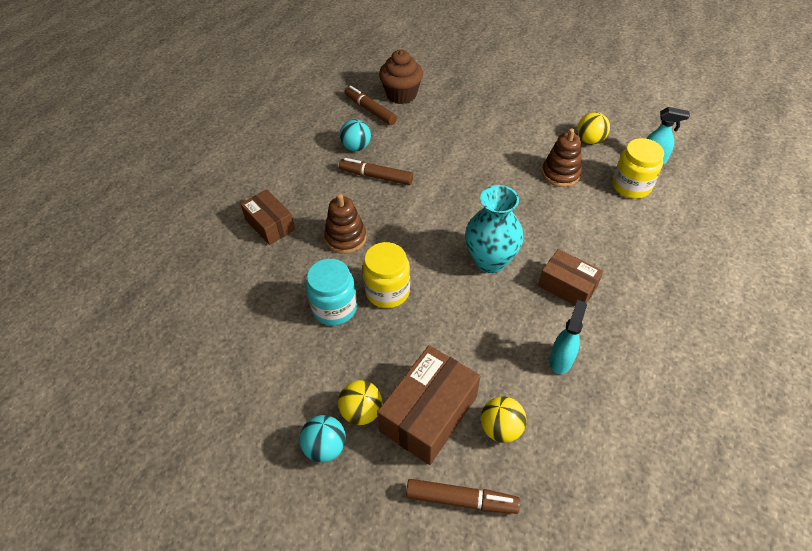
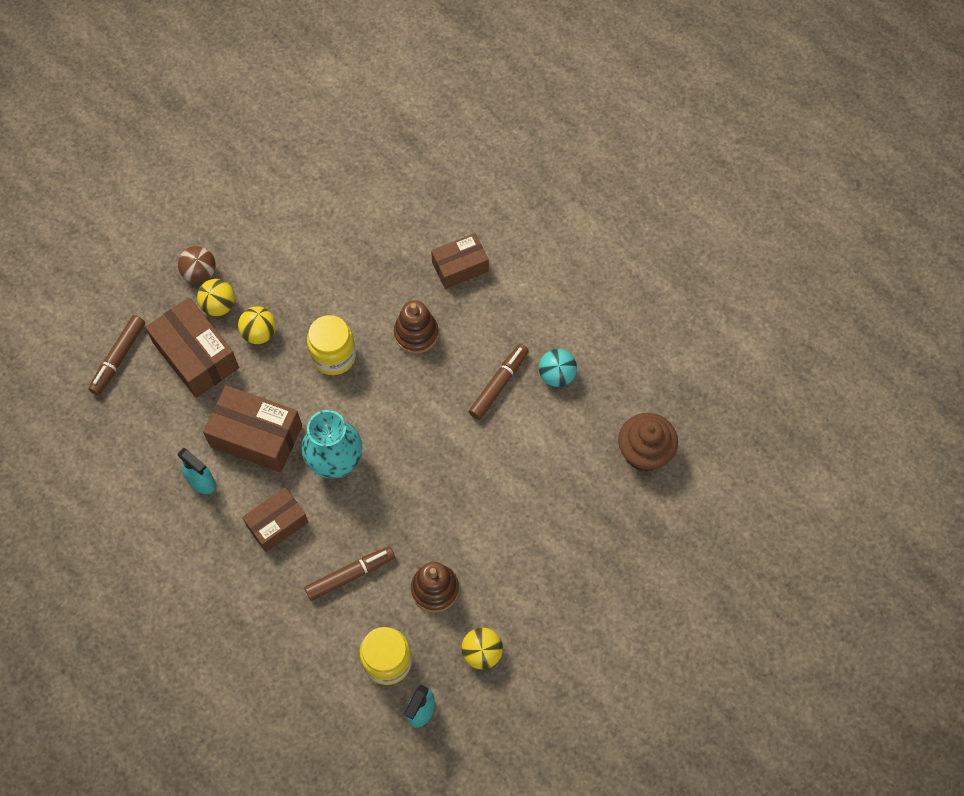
camera: 105 degrees right, 15 degrees up
(325, 447) = (200, 273): turquoise ball -> brown ball
(334, 308) = (332, 306): turquoise jar -> none
(370, 110) = (623, 407): brown marker -> brown marker (350, 575)
(493, 328) = (256, 436): none -> brown box
(501, 428) = (161, 407): yellow ball -> yellow ball (259, 333)

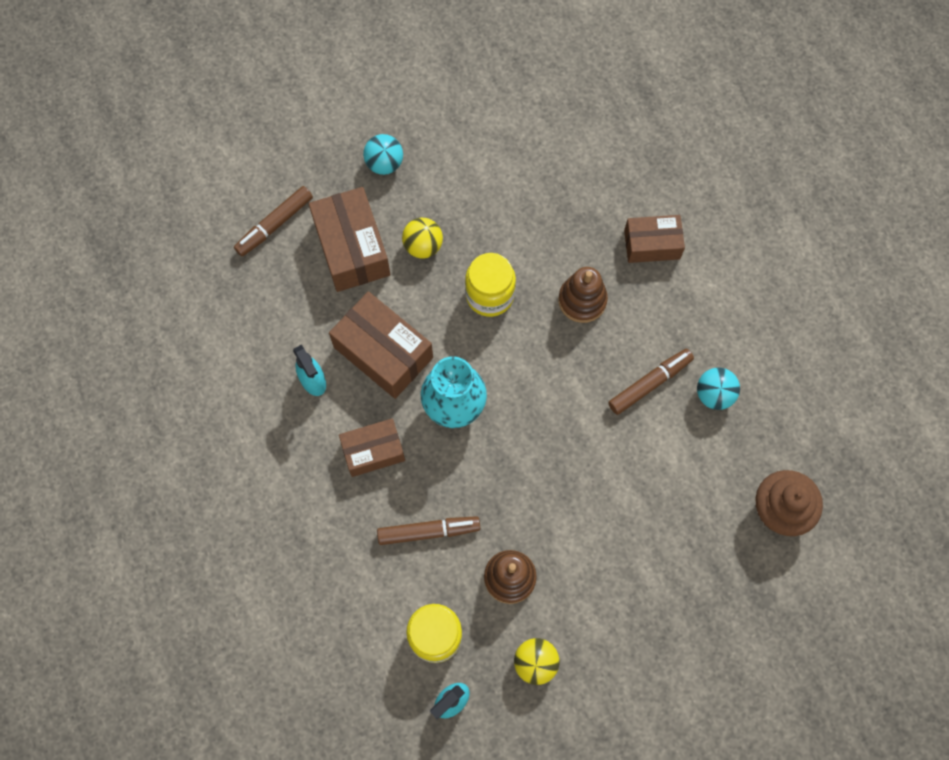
camera: 20 degrees right, 5 degrees up
(200, 273) = (384, 163): brown ball -> turquoise ball
(219, 305) = (392, 204): yellow ball -> none

